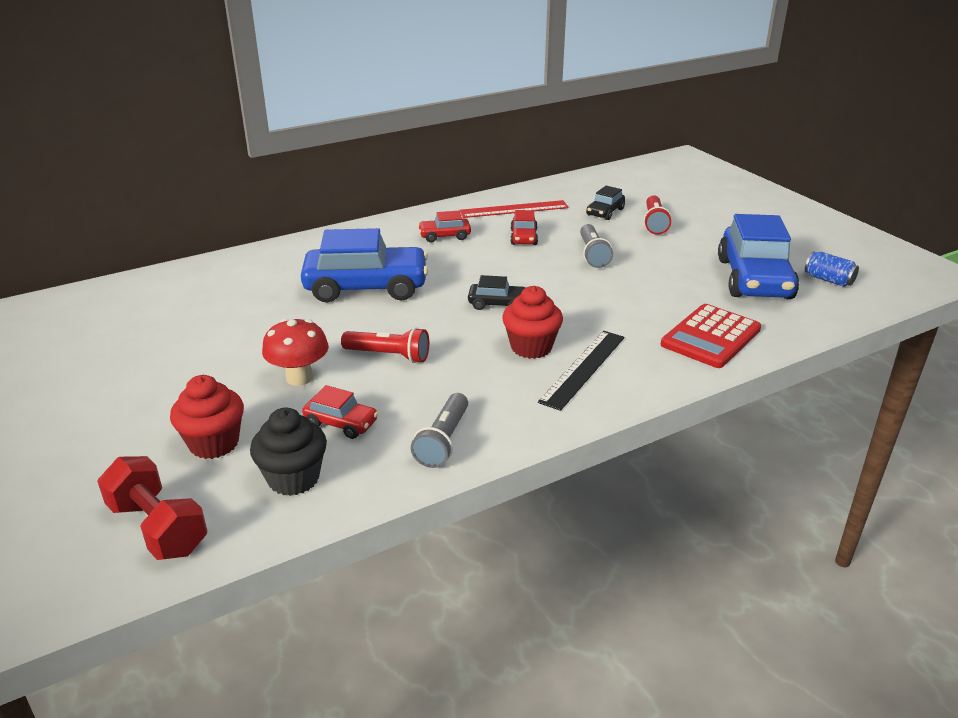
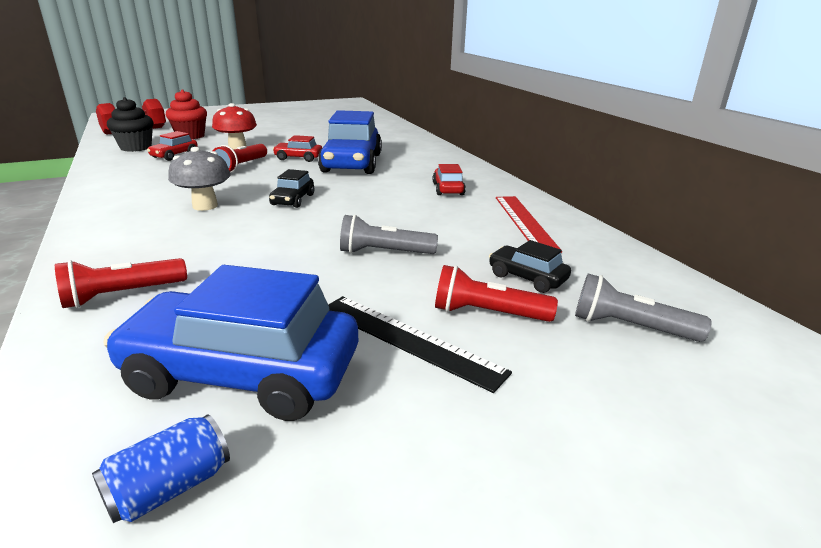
camera: 95 degrees right, 5 degrees down
(443, 441) = (119, 175): grey flashlight -> grey flashlight (629, 327)
(523, 237) = (440, 221): red car -> red car (298, 158)
(531, 347) = (205, 206): red cupcake -> grey mushroom
(583, 368) = (147, 221): black ruler -> black ruler (408, 339)
(711, 337) = (122, 295): red calculator -> red flashlight

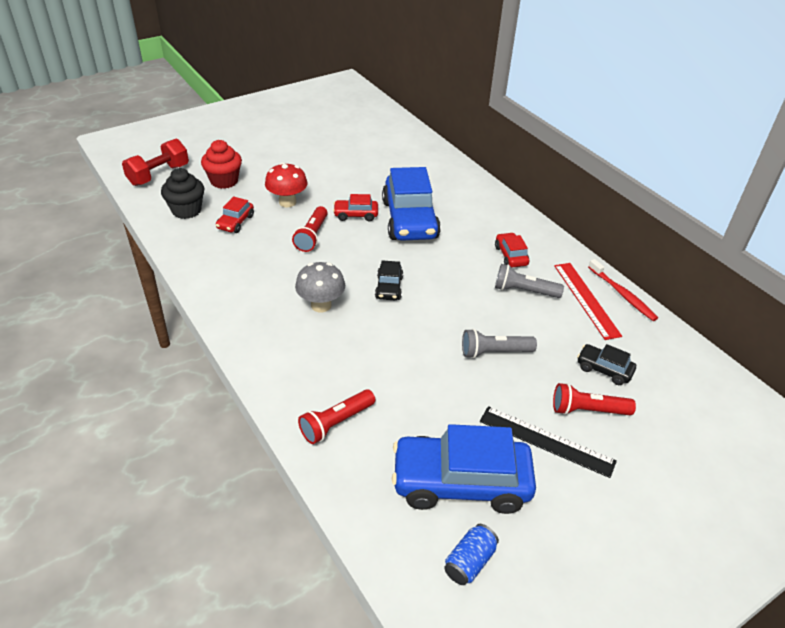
camera: 10 degrees left, 15 degrees up
(573, 222) = (622, 295): none -> red toothbrush
(629, 327) = (678, 411): grey flashlight -> grey flashlight (524, 291)

